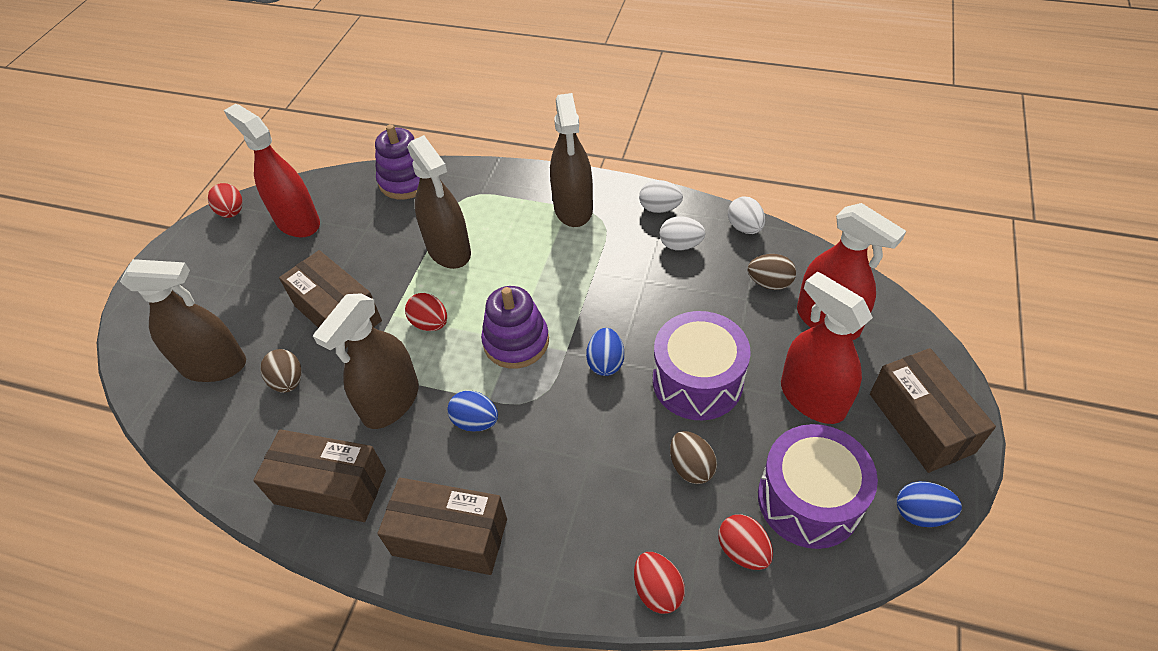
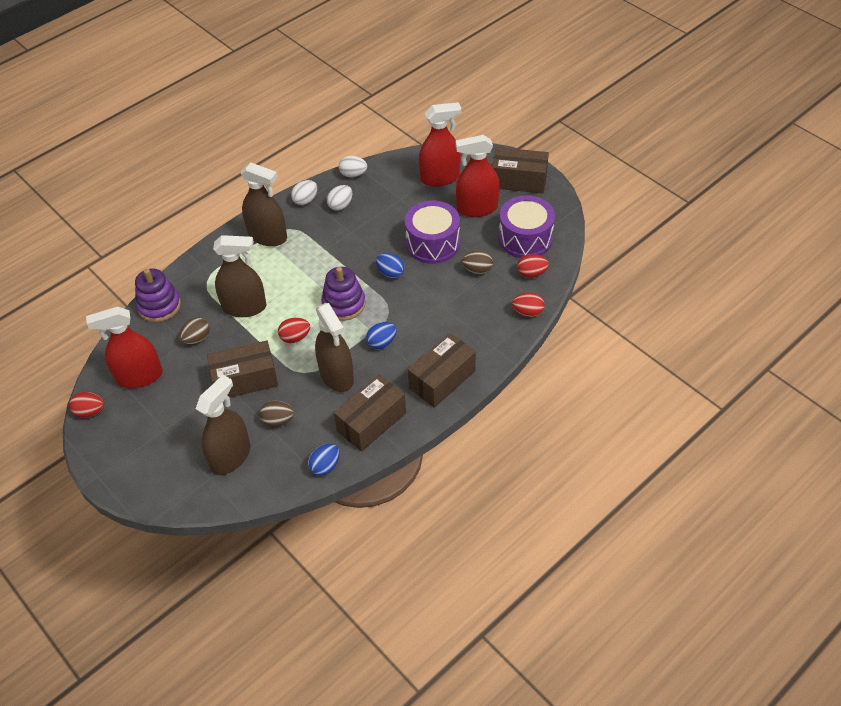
camera: 60 degrees left, 0 degrees up
(769, 283) = (398, 185): brown egg -> brown egg (197, 339)
(921, 513) = (559, 207): blue egg -> blue egg (325, 466)

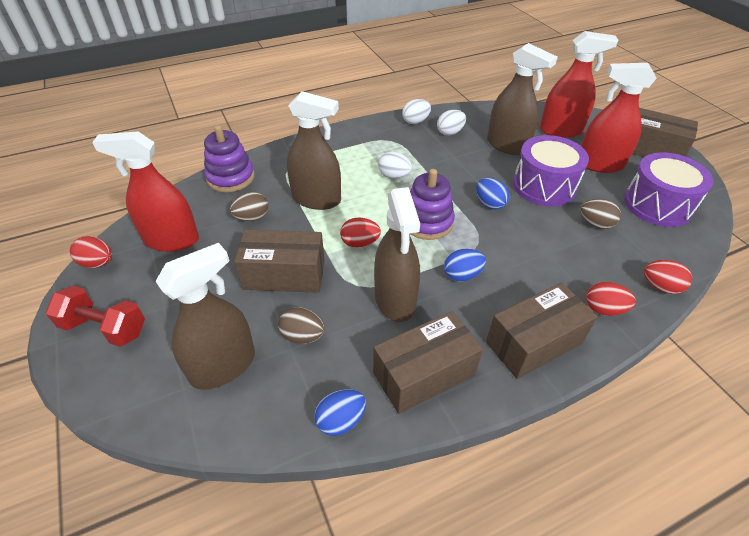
camera: 15 degrees right, 5 degrees down
(128, 456) = (105, 328): none -> red dumbbell
(267, 236) = (367, 142): brown spray bottle -> brown spray bottle (507, 145)
(353, 174) = (470, 111): white egg -> white egg (394, 176)
(531, 273) = (665, 243): red egg -> red egg (603, 309)

